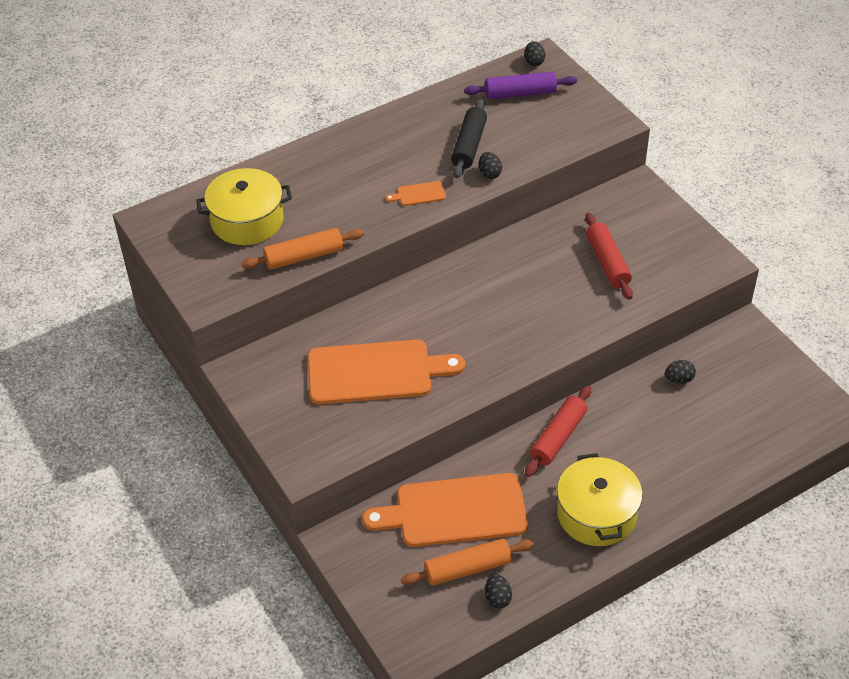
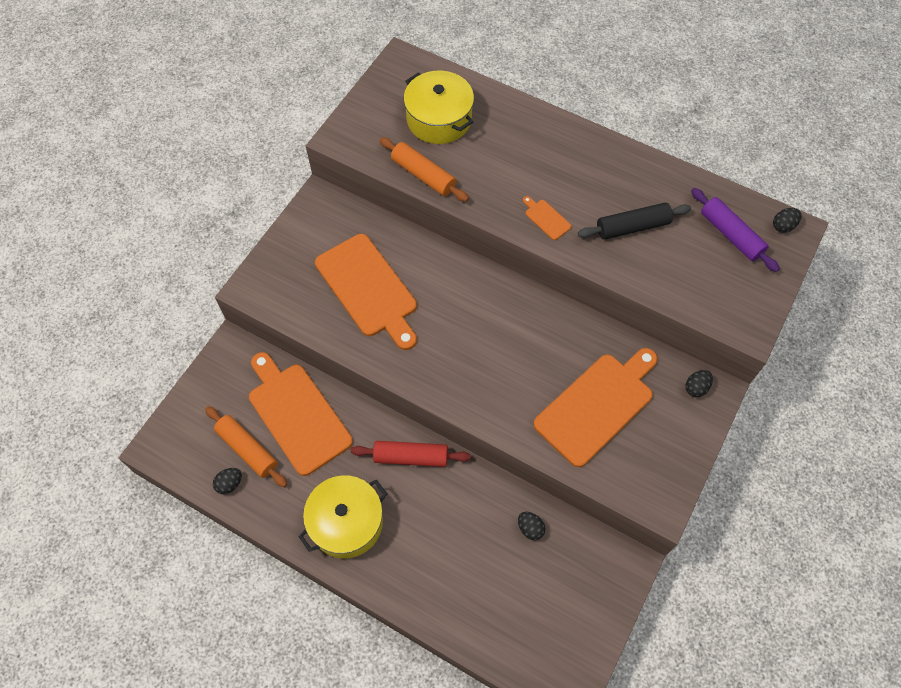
camera: 60 degrees right, 15 degrees up
(489, 173) = (608, 258): black egg -> black egg (696, 388)
(607, 262) = (597, 406): red rolling pin -> orange cutting board

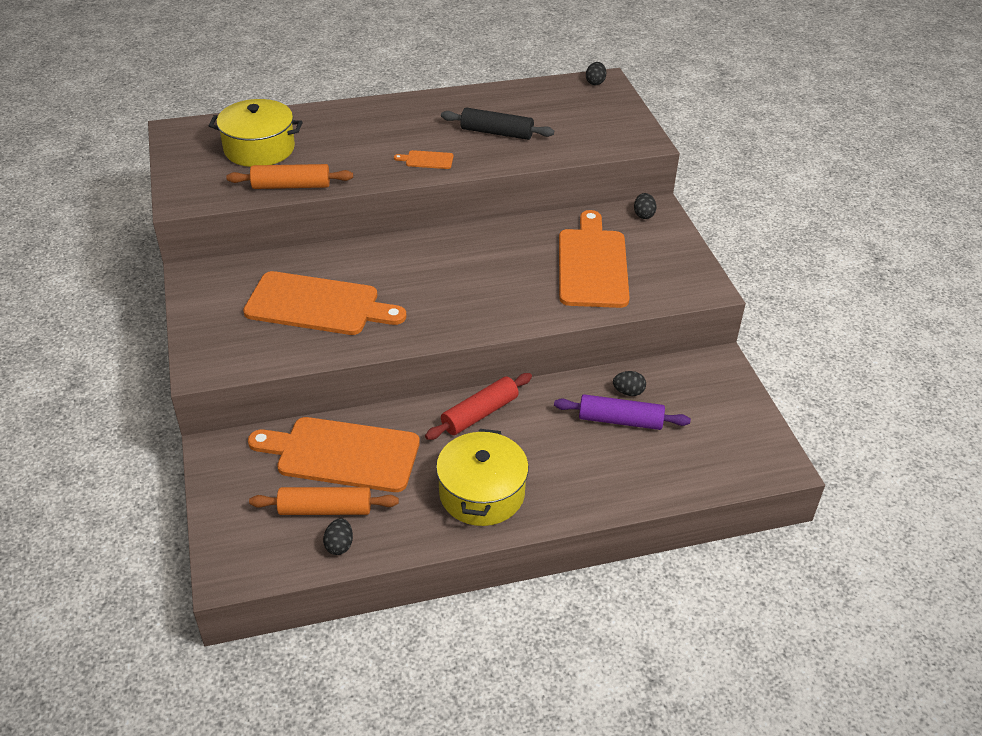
camera: 45 degrees left, 20 degrees down
(632, 227) = (496, 132): black rolling pin -> black rolling pin turned 75 degrees clockwise
(730, 235) = (568, 103): purple rolling pin -> purple rolling pin (620, 420)

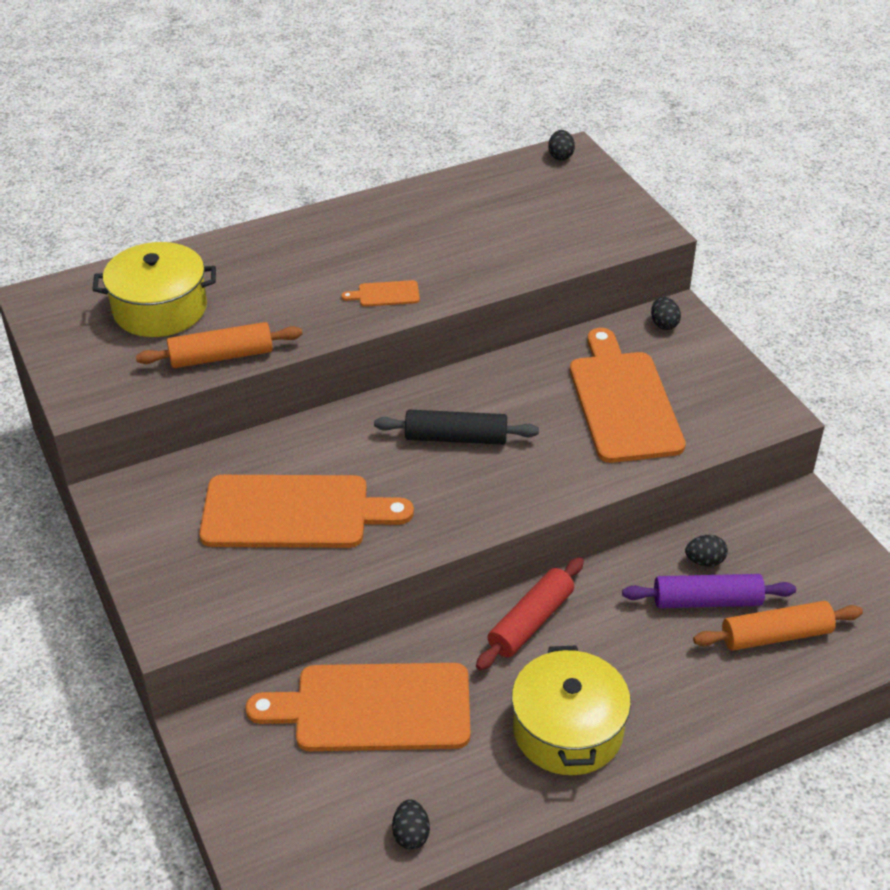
camera: 10 degrees left, 0 degrees up
(325, 509) = (376, 788): orange rolling pin -> orange rolling pin (775, 635)
(496, 132) = (461, 243): black rolling pin -> black rolling pin (456, 438)

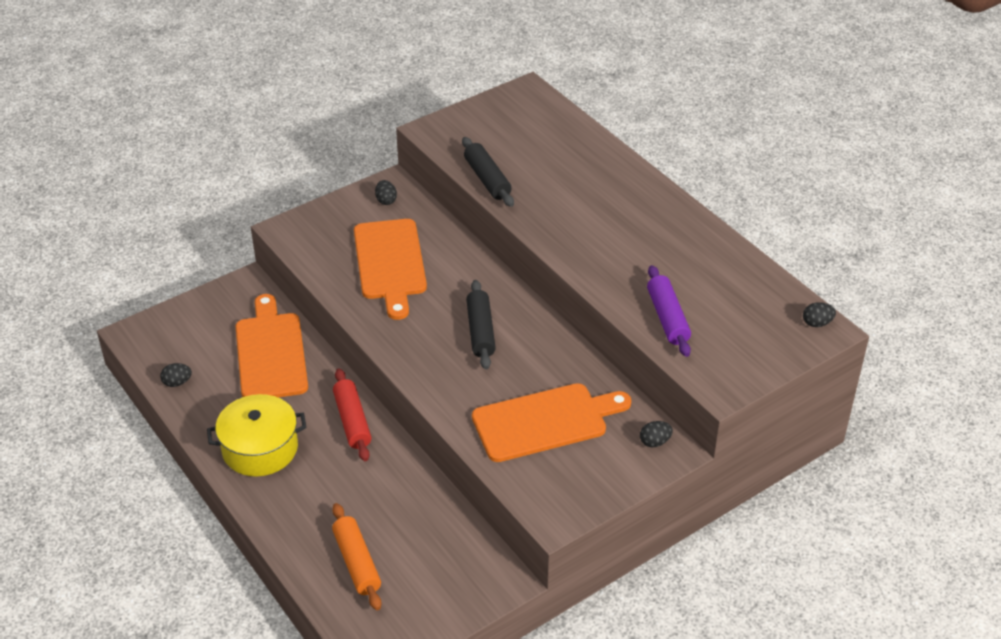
camera: 80 degrees right, 0 degrees up
(160, 309) = (531, 143): yellow pot -> none
(221, 356) = (487, 179): orange rolling pin -> black rolling pin
(385, 294) = (580, 245): orange cutting board -> none
(531, 622) = (352, 421): red rolling pin -> red rolling pin turned 45 degrees clockwise
(704, 561) = (427, 517): black egg -> black egg (386, 200)
(707, 601) = (386, 519): purple rolling pin -> purple rolling pin (667, 318)

